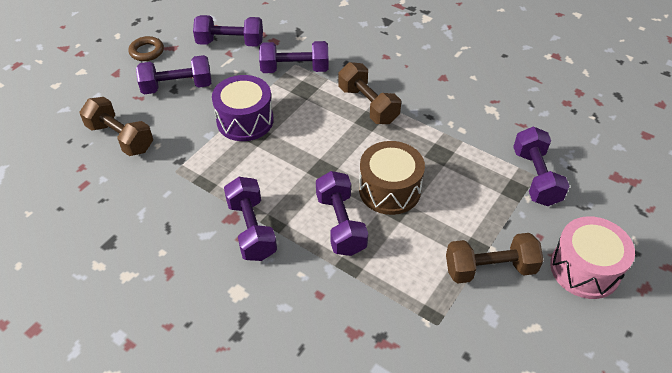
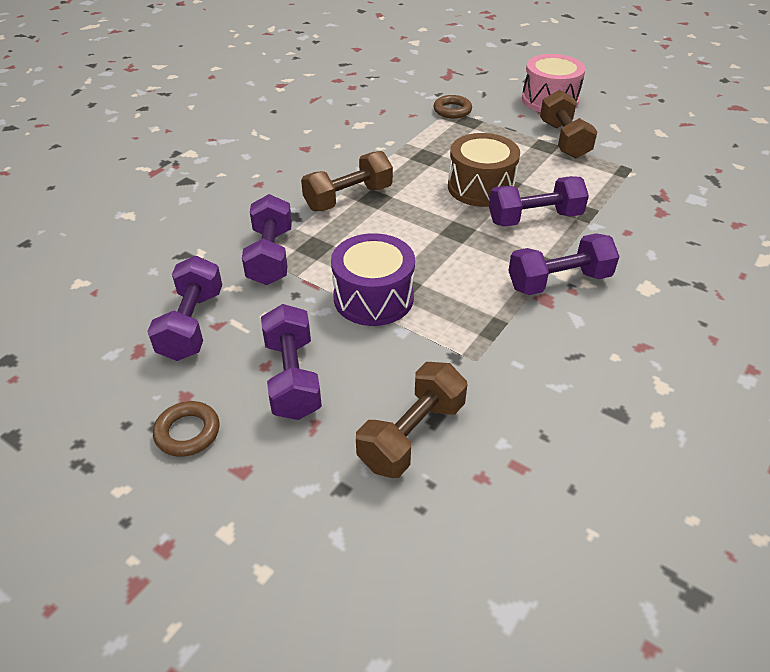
camera: 90 degrees left, 5 degrees down
(535, 177) = (452, 110): purple dumbbell -> brown ring

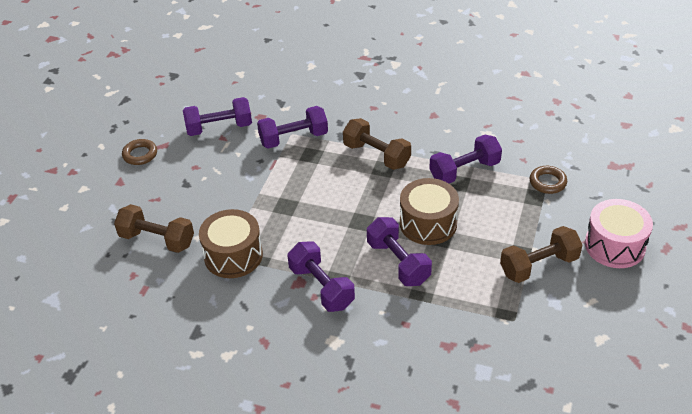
camera: 75 degrees right, 0 degrees up
(292, 378) = (188, 180): purple dumbbell -> purple dumbbell (464, 171)
(373, 298) = (269, 196): purple drum -> none
(477, 351) = (233, 255): none -> brown drum

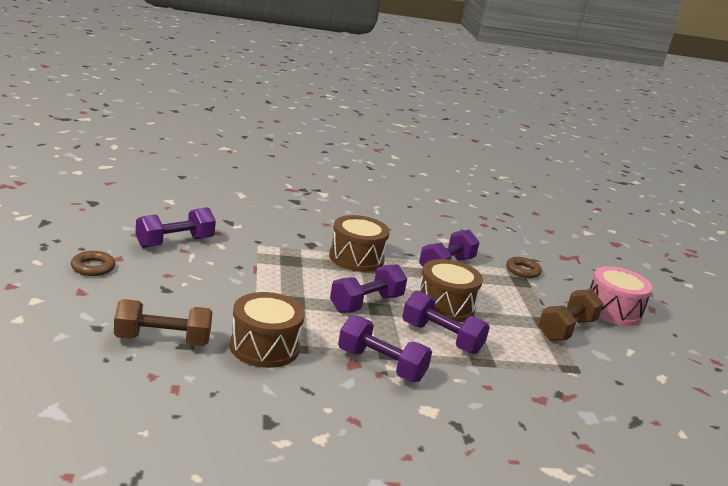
camera: 30 degrees left, 20 degrees down
(293, 138) = (263, 248): purple dumbbell -> purple dumbbell (366, 304)
(376, 155) = (356, 258): brown dumbbell -> brown drum

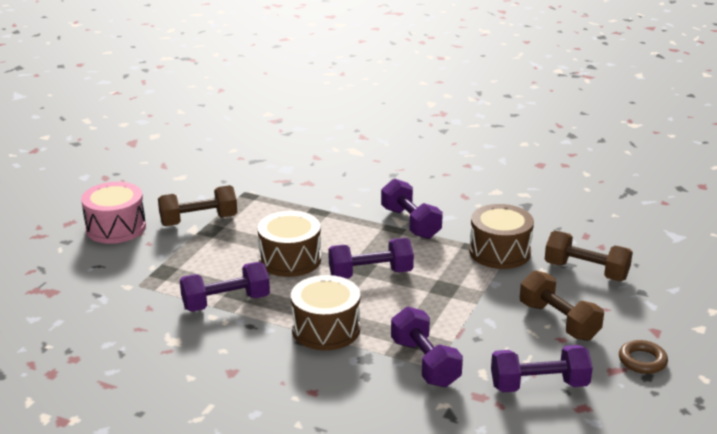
camera: 145 degrees left, 5 degrees up
(175, 288) = (558, 321): none -> brown dumbbell
(441, 338) = (332, 233): purple dumbbell -> purple dumbbell (425, 363)
(523, 270) = (139, 283): brown ring -> none

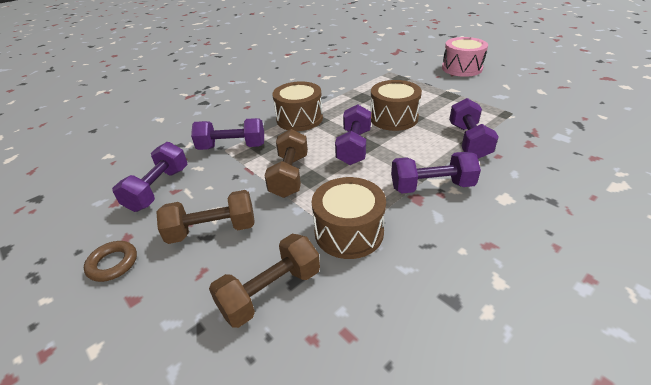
camera: 115 degrees right, 10 degrees up
(198, 220) = (465, 92): brown dumbbell -> brown dumbbell (289, 175)
(226, 302) = (353, 92): purple dumbbell -> purple dumbbell (468, 141)

